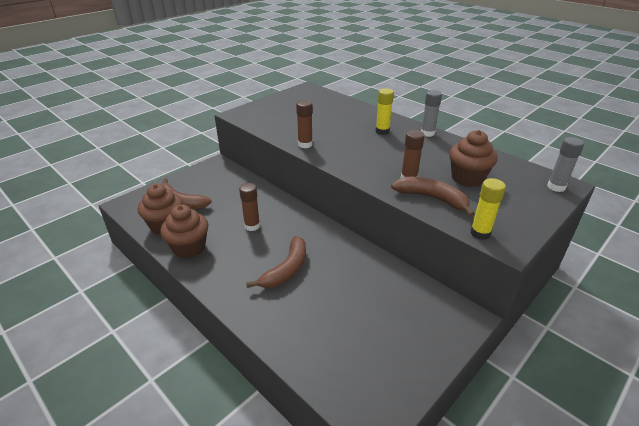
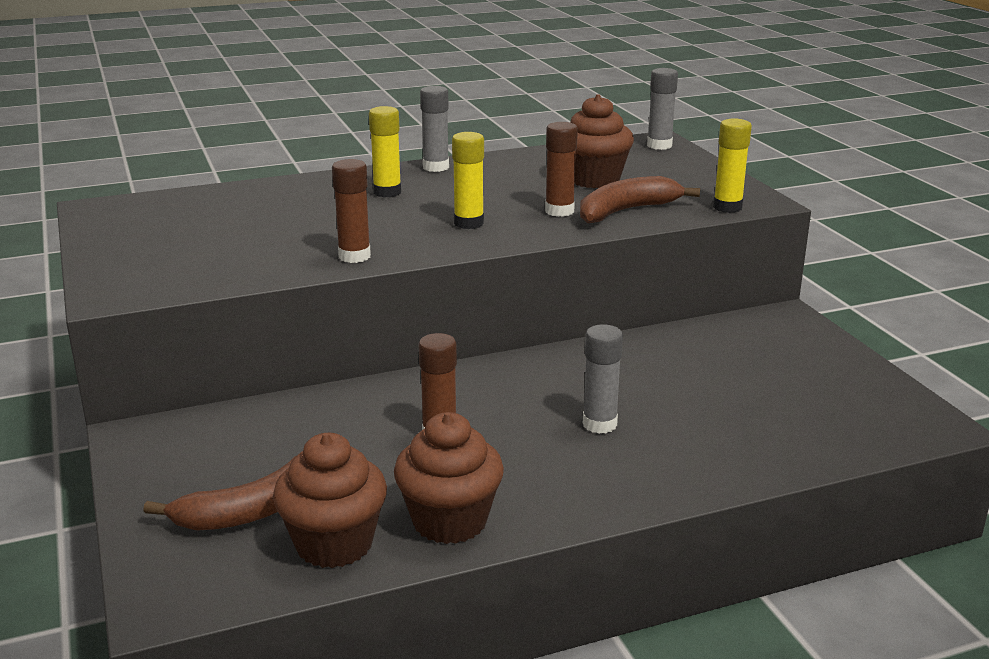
camera: 65 degrees left, 10 degrees down
(286, 269) = (599, 424): brown banana -> grey glue stick
(366, 159) = (468, 223): none -> yellow glue stick

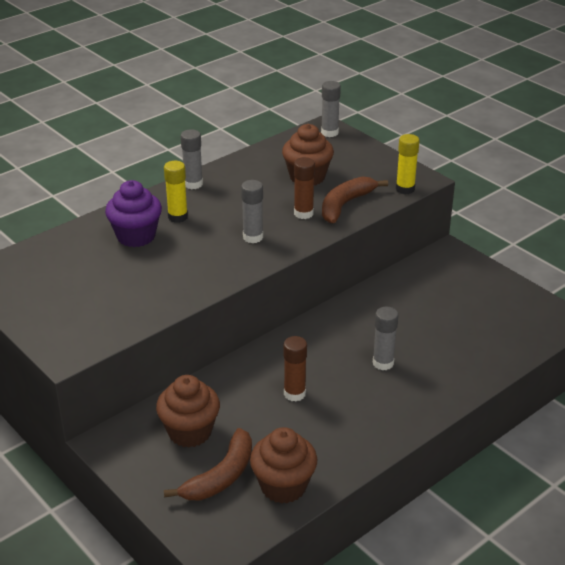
camera: 20 degrees left, 10 degrees up
(317, 202) = (136, 236): none -> purple cupcake
(354, 256) = (200, 284): brown glue stick -> none
(450, 521) = (338, 453): brown cupcake -> brown cupcake (190, 432)
(468, 223) = (253, 237): yellow glue stick -> grey glue stick

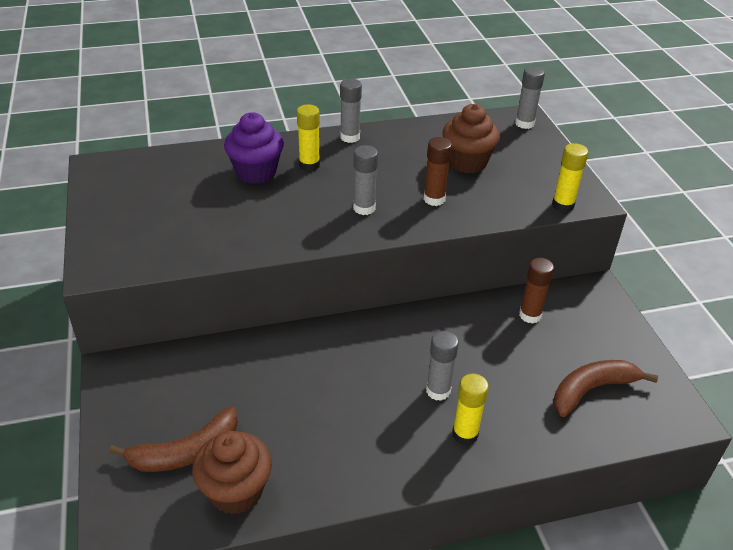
camera: 25 degrees right, 5 degrees up
(190, 432) = (194, 390): brown cupcake -> none
(294, 394) = (323, 389): brown glue stick -> brown glue stick (530, 315)
(345, 205) = (484, 203): brown banana -> brown banana (591, 390)
(423, 385) = (465, 434): none -> yellow glue stick

